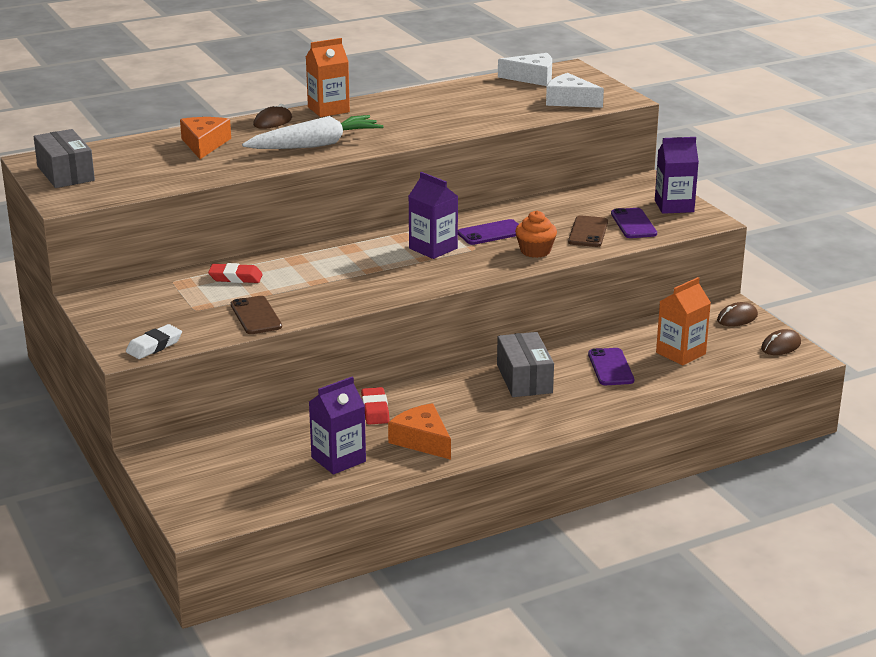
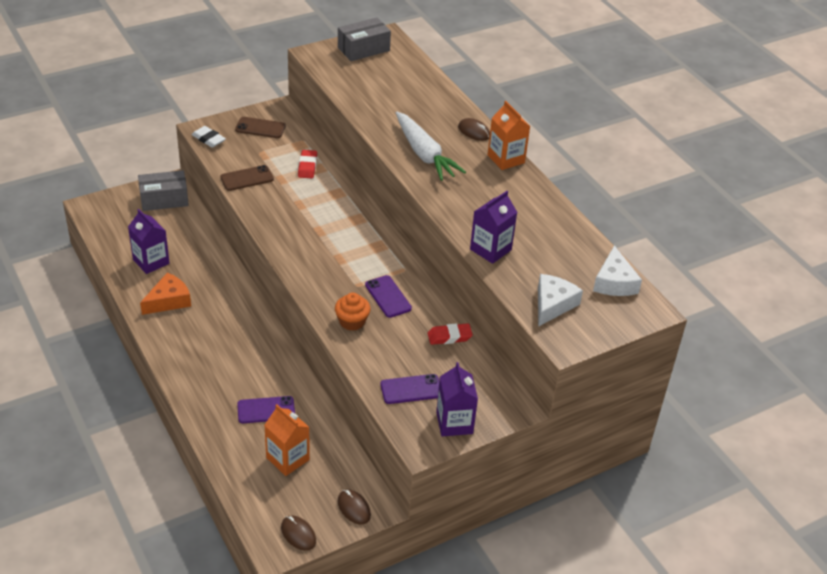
camera: 85 degrees right, 15 degrees up
(204, 144) = (422, 102): orange cheese -> none
(375, 410) = (213, 277): red eraser -> red eraser (449, 337)
(433, 248) = (357, 263): purple carton -> purple carton (490, 249)
(524, 379) = (251, 357): grey box -> grey box (164, 199)
(588, 232) = (391, 357): brown phone -> brown phone (260, 128)

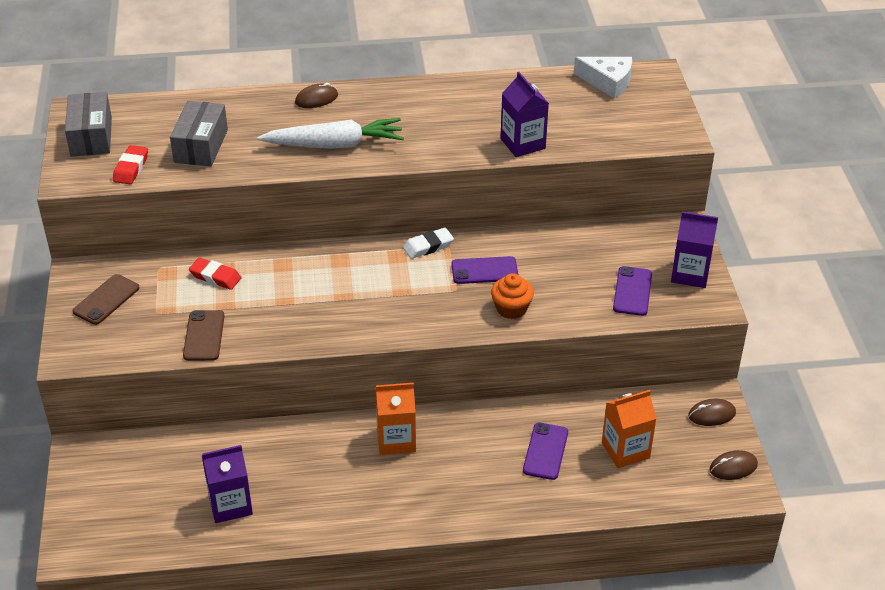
camera: 65 degrees left, 0 degrees up
(164, 199) = (110, 465): grey box -> grey box (201, 146)
(168, 300) = (316, 501): orange cheese -> none
(208, 139) = (96, 354): white eraser -> white eraser (428, 246)
(449, 337) = (567, 243): red eraser -> red eraser (131, 168)
(506, 159) = (379, 91): orange carton -> orange carton (396, 440)
(552, 304) = (623, 128): white cheese -> none

